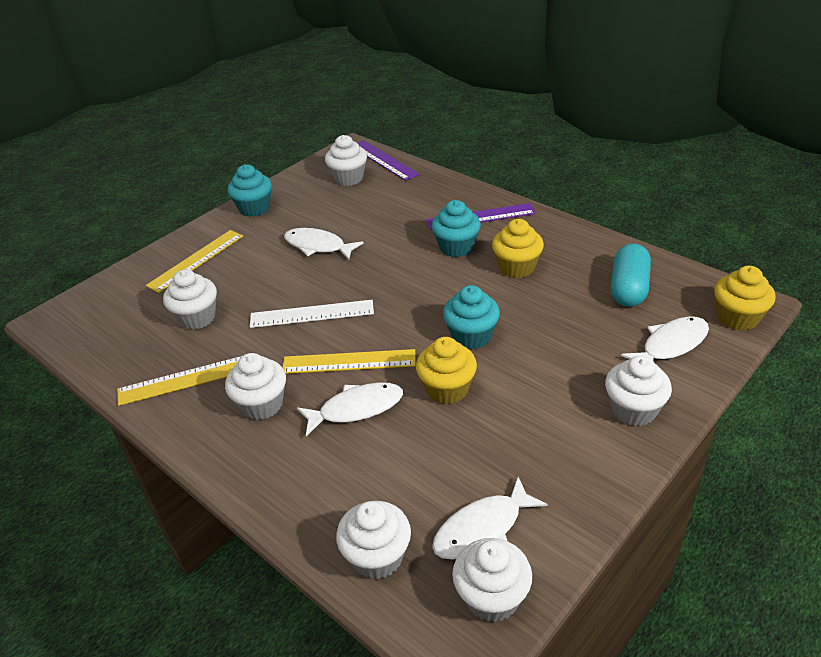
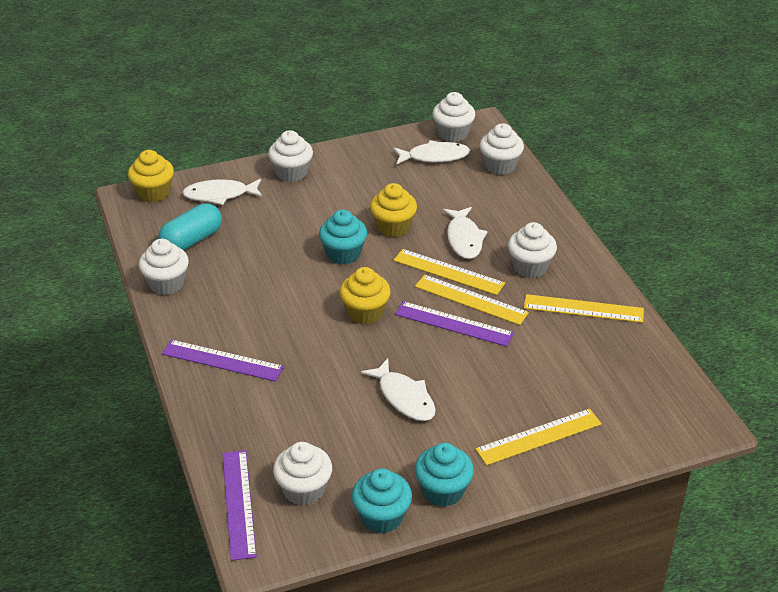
camera: 155 degrees left, 0 degrees up
(197, 317) = (558, 363): white cupcake -> white cupcake (166, 283)
(308, 342) = (471, 299): none -> yellow ruler
(312, 314) = (454, 324): white ruler -> purple ruler
(356, 409) = (464, 239): white fish -> white fish turned 105 degrees counterclockwise
(456, 247) = (278, 336): turquoise cupcake -> turquoise cupcake (381, 517)
(517, 267) = (250, 293): yellow cupcake -> yellow cupcake (365, 312)

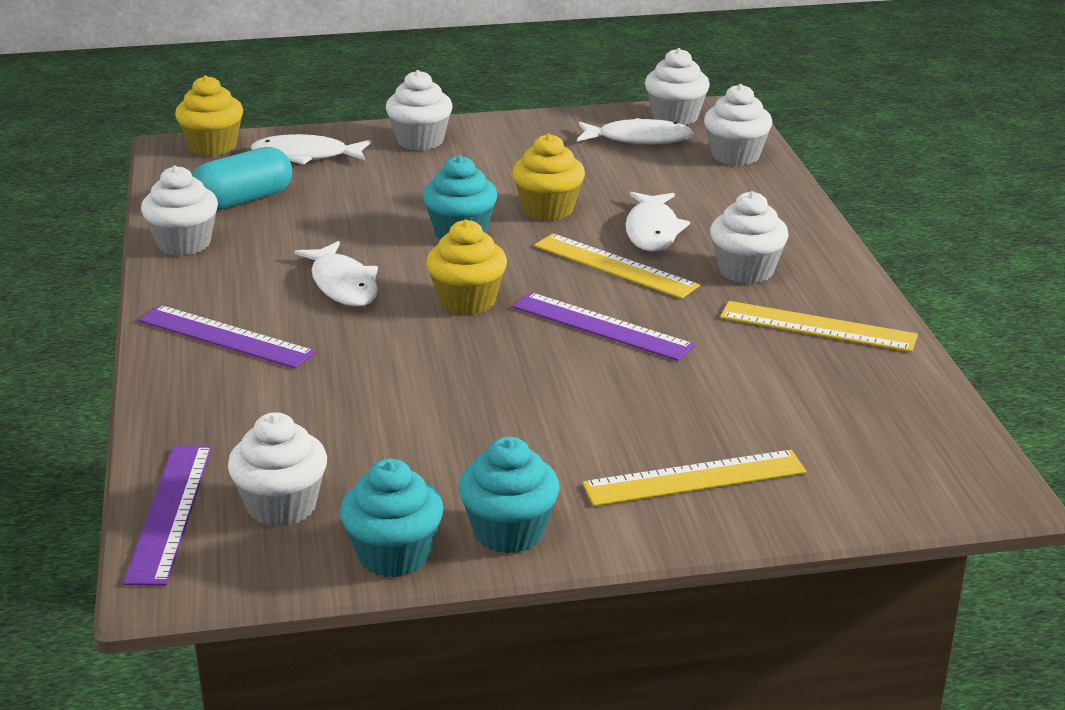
camera: 10 degrees right, 10 degrees down
(404, 397) = (489, 407): white fish -> white fish (343, 285)
(471, 299) = (639, 300): yellow ruler -> none

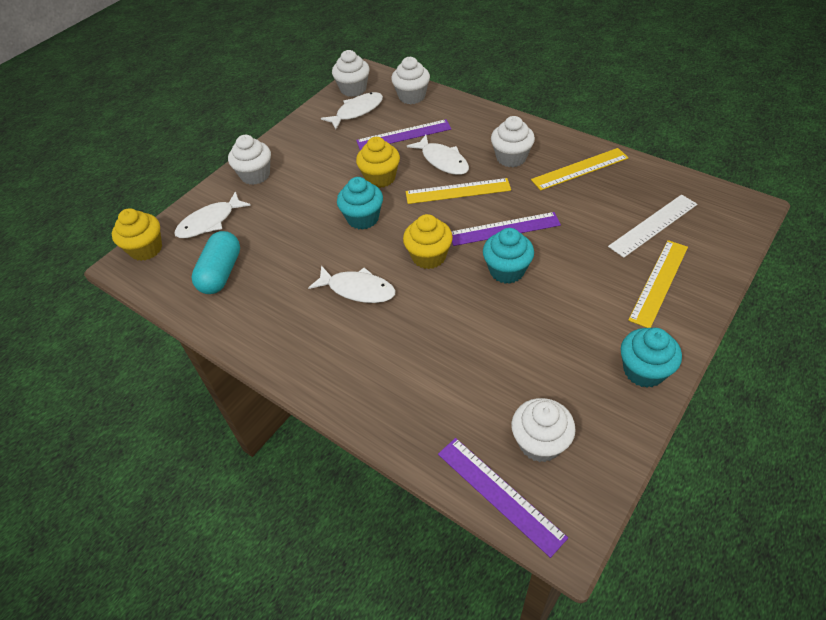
camera: 40 degrees left, 20 degrees up
(184, 243) = (233, 323): white cupcake -> none
(225, 336) = (352, 365): purple ruler -> purple ruler (404, 135)
(394, 555) = (625, 425): turquoise cupcake -> turquoise cupcake (506, 270)
(804, 428) = (653, 225): none -> white ruler

